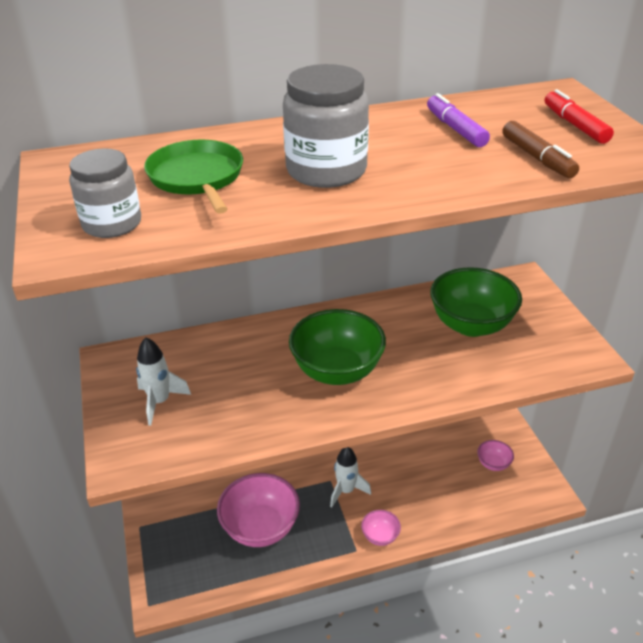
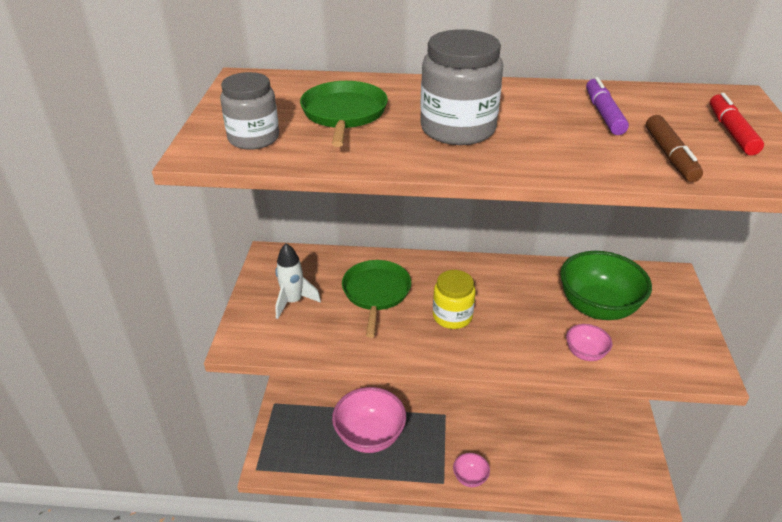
camera: 20 degrees right, 0 degrees up
(247, 368) = (376, 293): none -> green pan
(337, 371) = (452, 316): green bowl -> yellow jar
(346, 491) = (455, 428): white rocket -> none
(493, 464) = (603, 446): pink bowl -> pink bowl (585, 353)

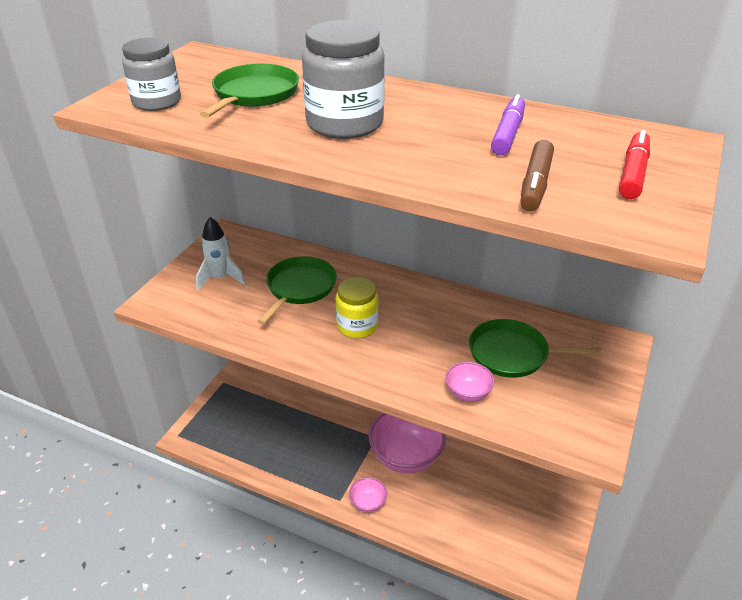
camera: 20 degrees right, 0 degrees up
(370, 436) = (293, 436): pink bowl -> pink bowl (405, 457)
(597, 307) = (512, 354): green bowl -> green pan

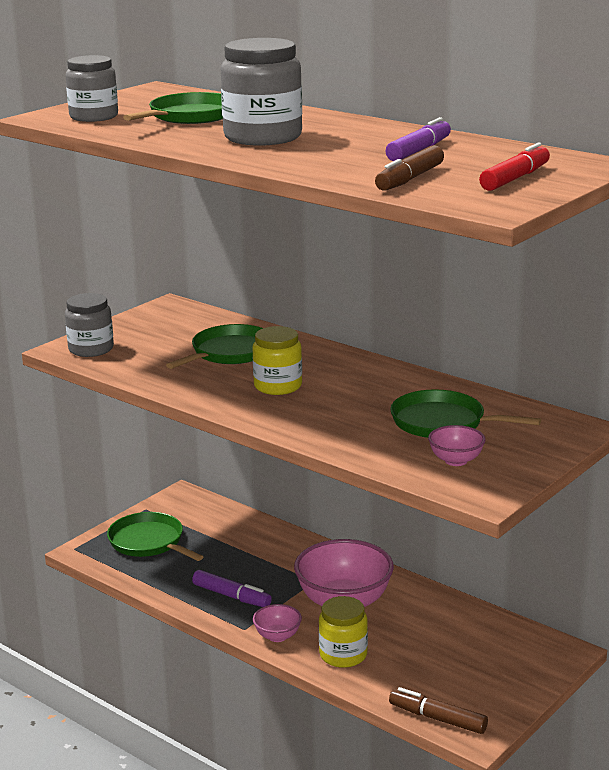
camera: 15 degrees right, 15 degrees down
(176, 299) = (91, 349): none -> grey jar
(220, 278) = (146, 338): white rocket -> none
(236, 418) = (149, 542): none -> green pan
(319, 466) = (231, 596): none -> purple marker
(424, 514) = (343, 655): none -> yellow jar
(467, 394) = (370, 445): pink bowl -> pink bowl (456, 460)
(517, 569) = (437, 718): none -> brown marker

